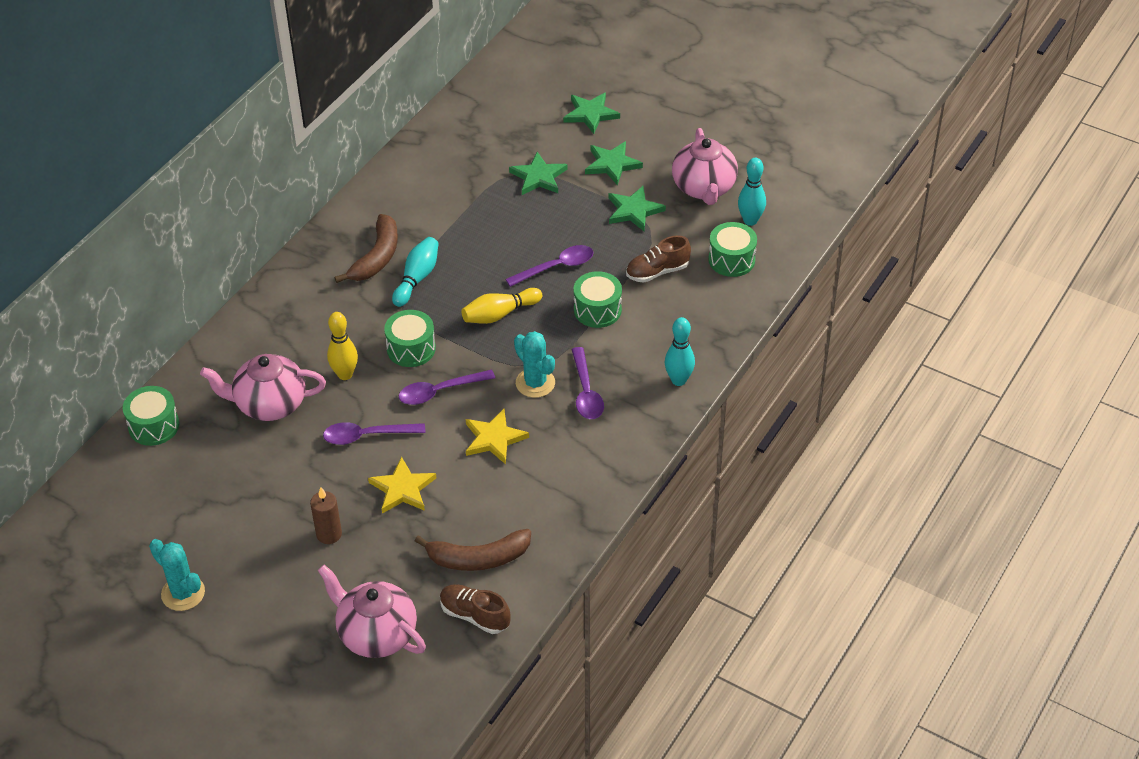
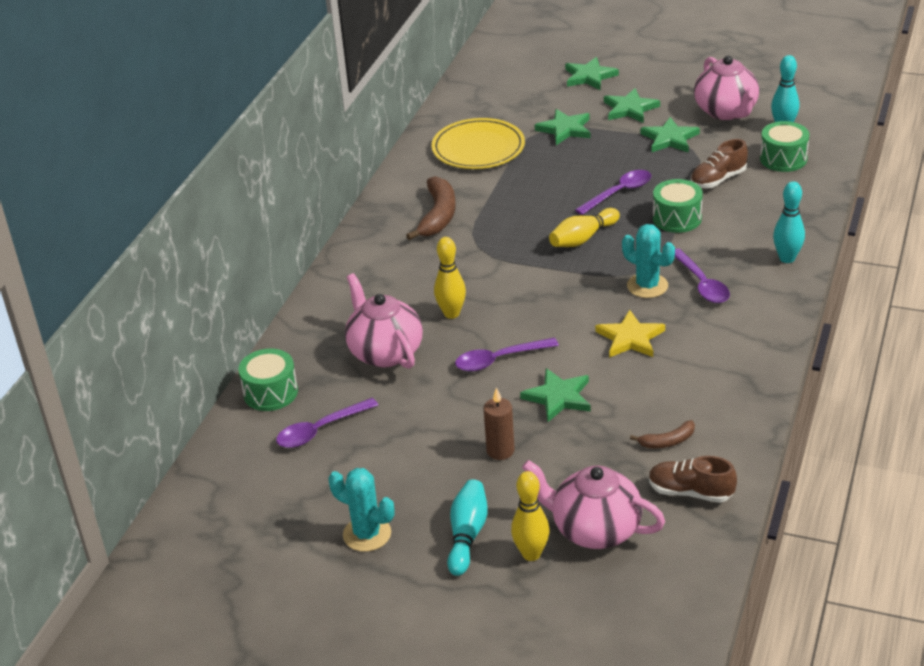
camera: 10 degrees left, 10 degrees down
(269, 404) = (385, 352): pink teapot -> pink teapot turned 75 degrees clockwise
(313, 646) = (531, 554): none -> yellow bowling pin
(402, 489) = (558, 397): yellow star -> green star
(411, 348) = (508, 281): green drum -> none
(417, 278) = (486, 225): turquoise bowling pin -> turquoise bowling pin (467, 535)
(439, 391) = (555, 310): purple spoon -> purple spoon (320, 430)
(446, 182) = (478, 148): none -> yellow plate
(478, 558) = (668, 441): brown banana -> brown banana, size x0.54

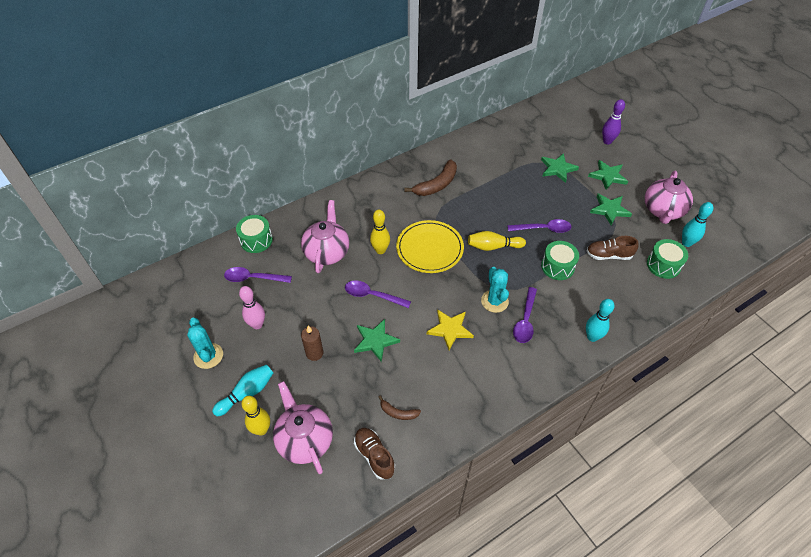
camera: 35 degrees right, 15 degrees up
(390, 469) = (257, 325): none -> pink bowling pin
(478, 148) = (500, 154): yellow plate -> yellow plate (429, 248)
(589, 76) = (607, 141): green star -> purple bowling pin

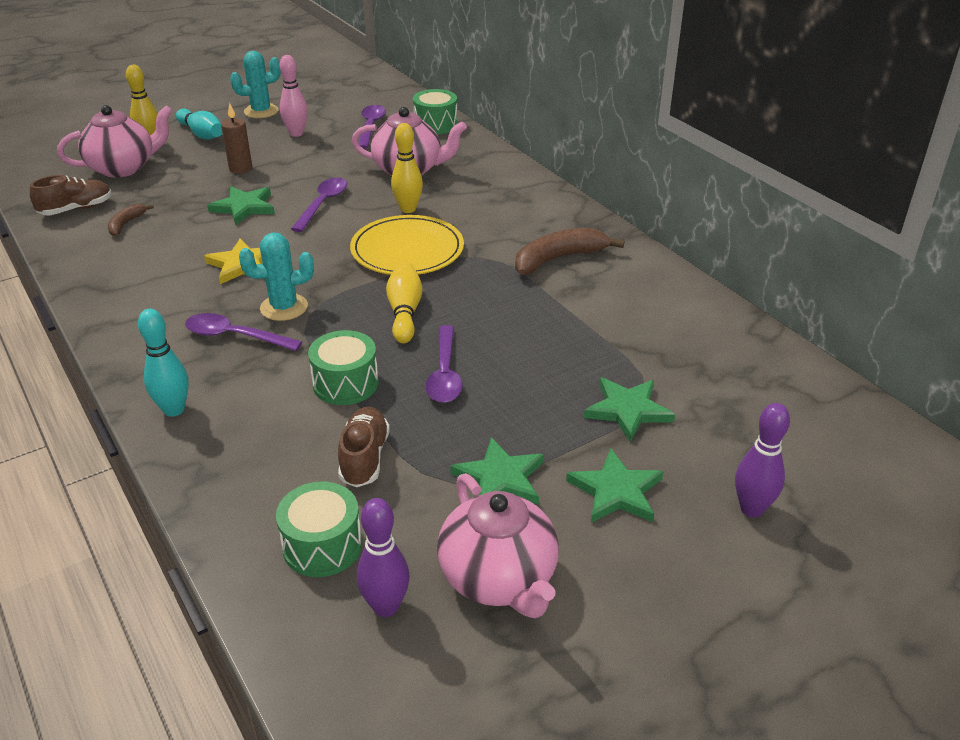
camera: 90 degrees right, 15 degrees down
(437, 184) = (558, 259): brown banana -> brown banana turned 105 degrees clockwise
(662, 211) = (499, 579): pink teapot -> pink teapot turned 135 degrees counterclockwise
(686, 243) = (386, 607): turquoise bowling pin -> purple bowling pin

